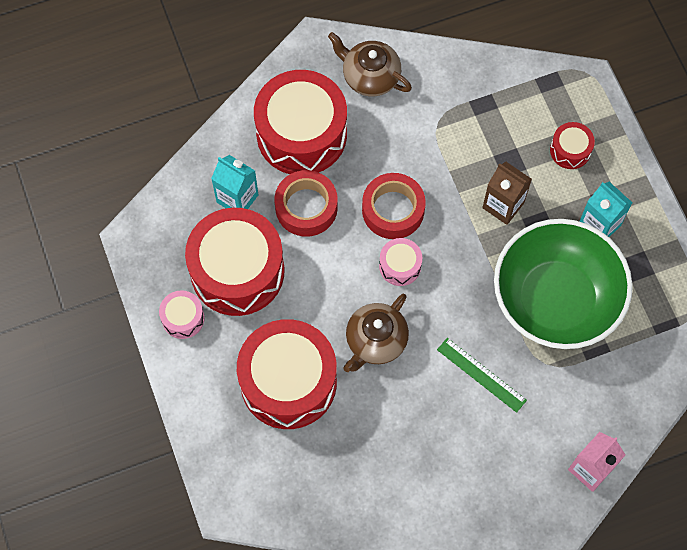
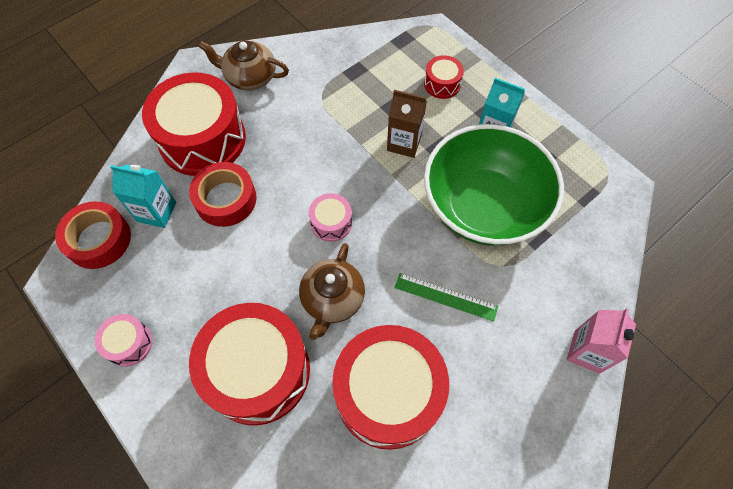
camera: 20 degrees left, 5 degrees down
(237, 271) = (174, 278): red drum -> red drum (388, 393)
(393, 210) = (307, 177): red tape -> red tape (98, 239)

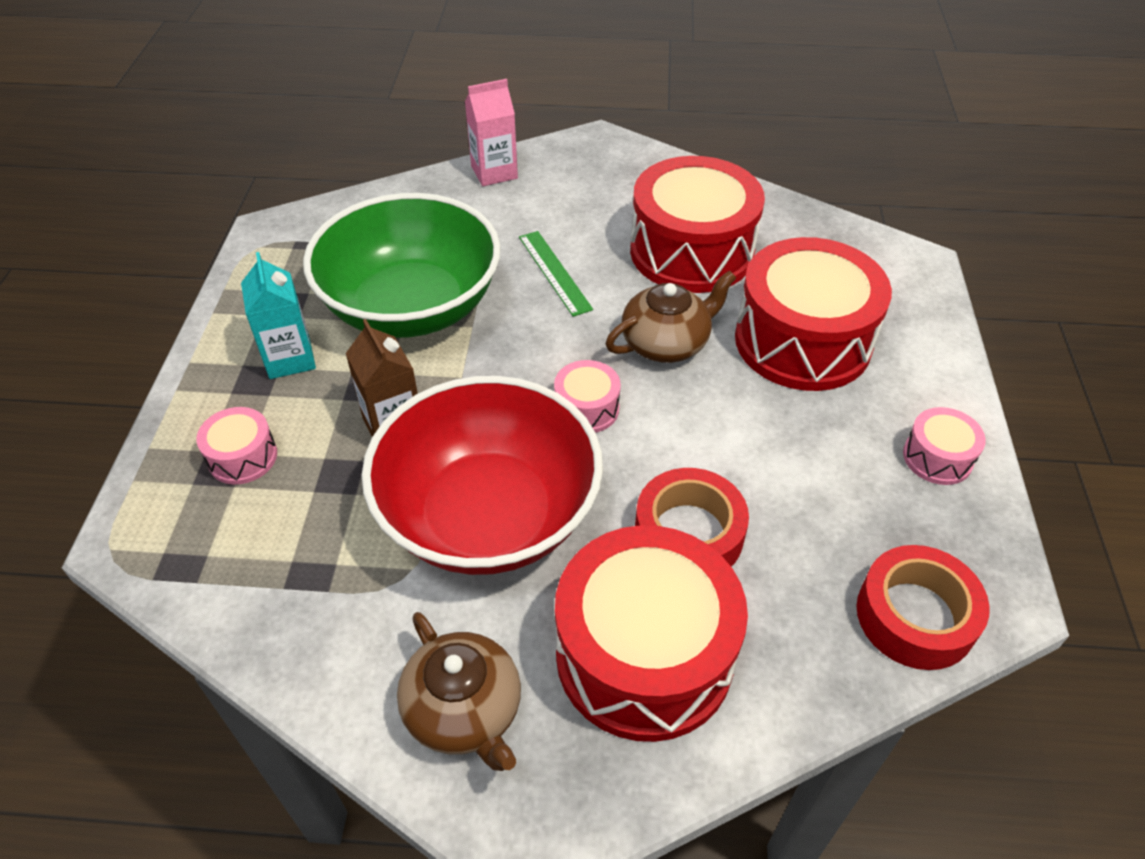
camera: 135 degrees left, 15 degrees down
(156, 212) = (801, 591): turquoise carton -> none
(317, 141) = (489, 515): none -> red bowl
(442, 84) = (242, 457): red drum -> pink drum

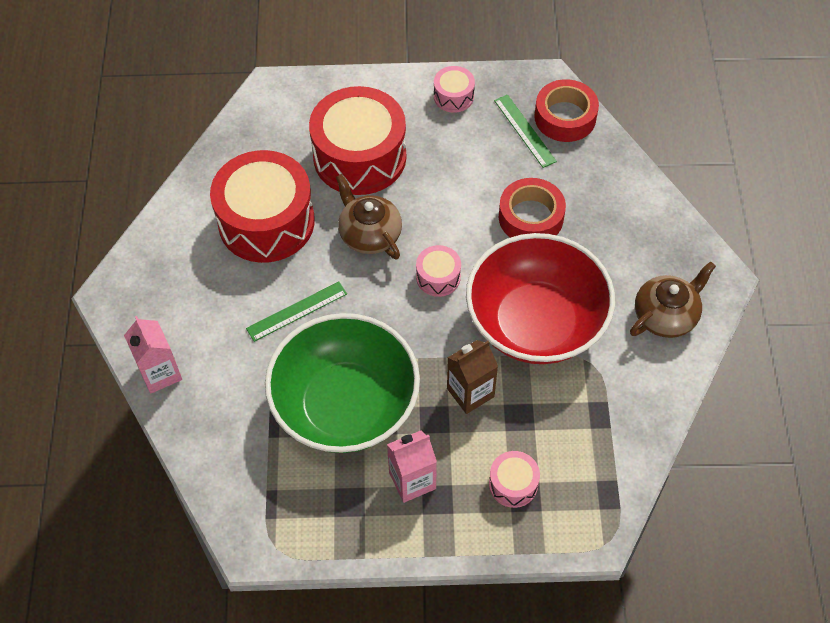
camera: 95 degrees left, 10 degrees up
(290, 359) = (412, 480): turquoise carton -> pink carton
(644, 655) = (614, 235): red drum -> none
(875, 548) = (524, 131): none -> green ruler

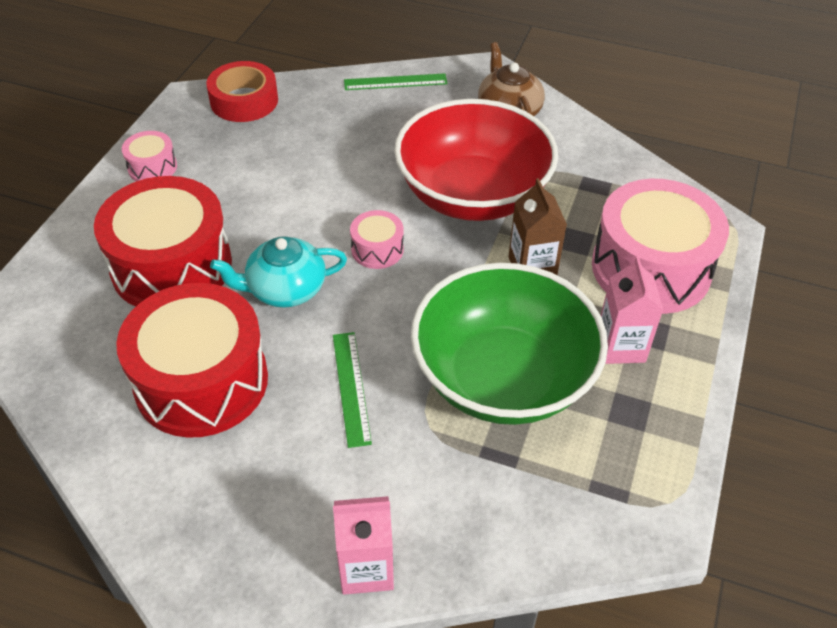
camera: 70 degrees left, 10 degrees down
(369, 234) = (285, 289): brown teapot -> turquoise teapot
(513, 484) = (651, 268): pink drum -> pink drum, size x2.23
(524, 131) = (238, 131): green ruler -> green ruler (395, 82)
(531, 217) = (346, 160): red tape -> none

